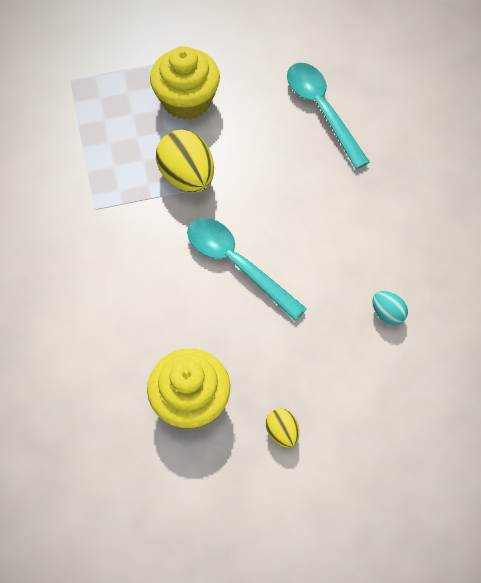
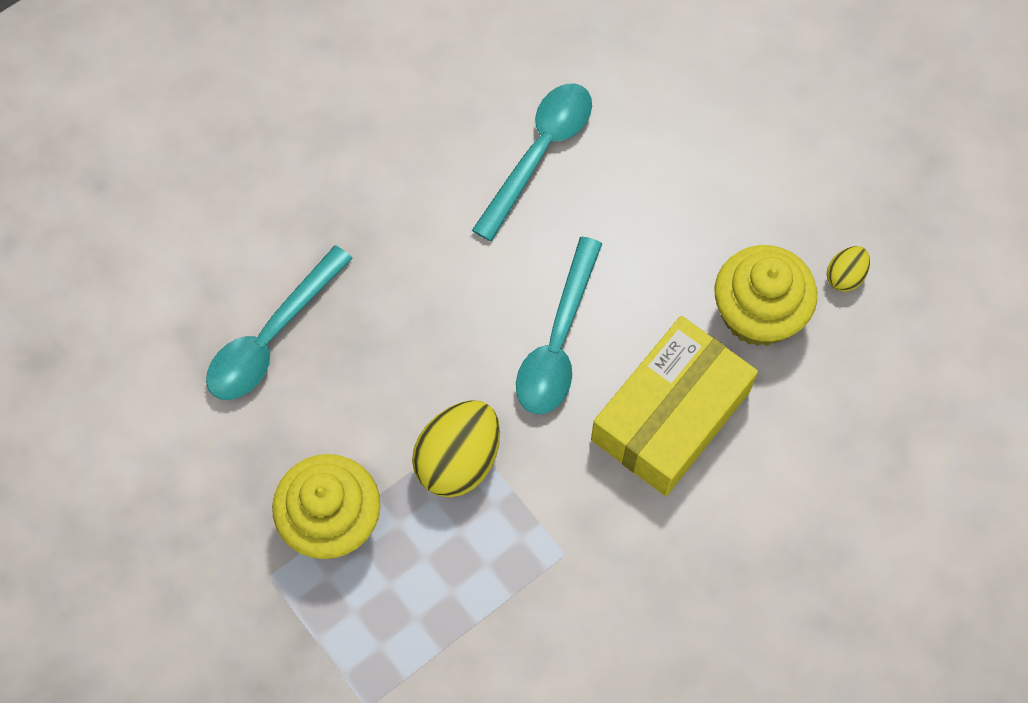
camera: 115 degrees left, 5 degrees up
(148, 309) = (670, 415): none -> yellow box
(282, 432) = (740, 206): yellow egg -> yellow egg (845, 276)
(387, 314) = (539, 153): turquoise egg -> turquoise spoon

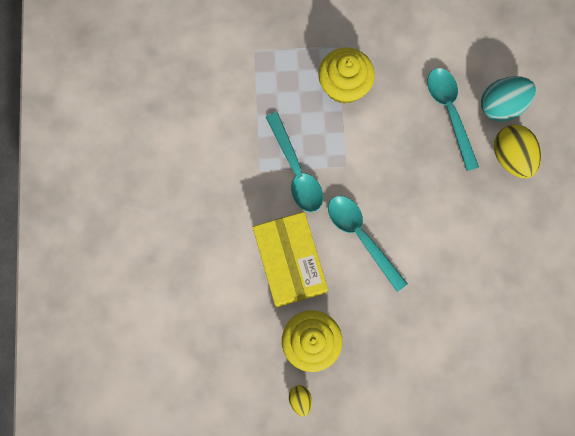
camera: 125 degrees right, 10 degrees up
(210, 272) = (501, 105): none -> turquoise egg
(458, 460) = (334, 155): yellow egg -> yellow egg (511, 157)
(539, 153) = (467, 297): turquoise spoon -> turquoise spoon (296, 170)

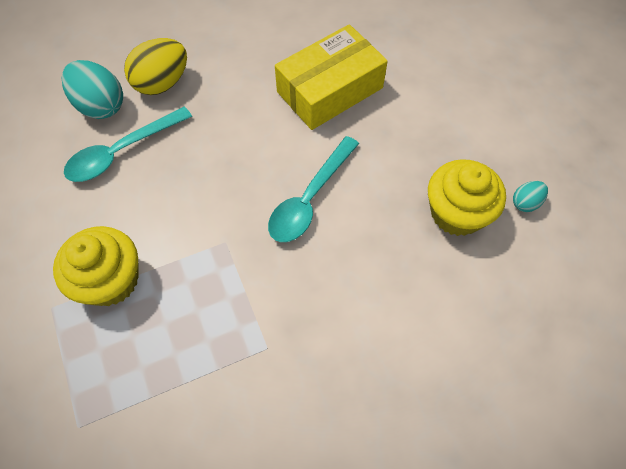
camera: 110 degrees left, 15 degrees down
(290, 262) = (375, 267): yellow box -> yellow box (330, 90)
(296, 170) = (251, 300): turquoise spoon -> none
(300, 399) = (525, 203): yellow egg -> turquoise egg

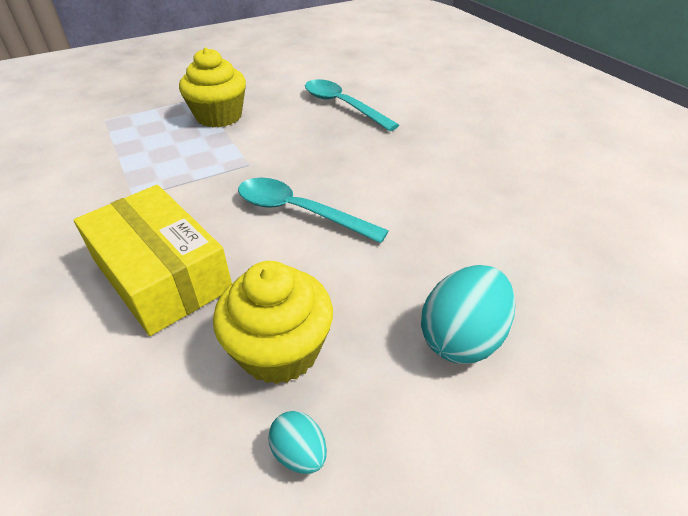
camera: 85 degrees right, 20 degrees down
(101, 106) = (389, 91): turquoise egg -> turquoise egg (462, 338)
(162, 83) = (425, 114): yellow egg -> none
(330, 90) = (461, 217): yellow box -> yellow box (162, 274)

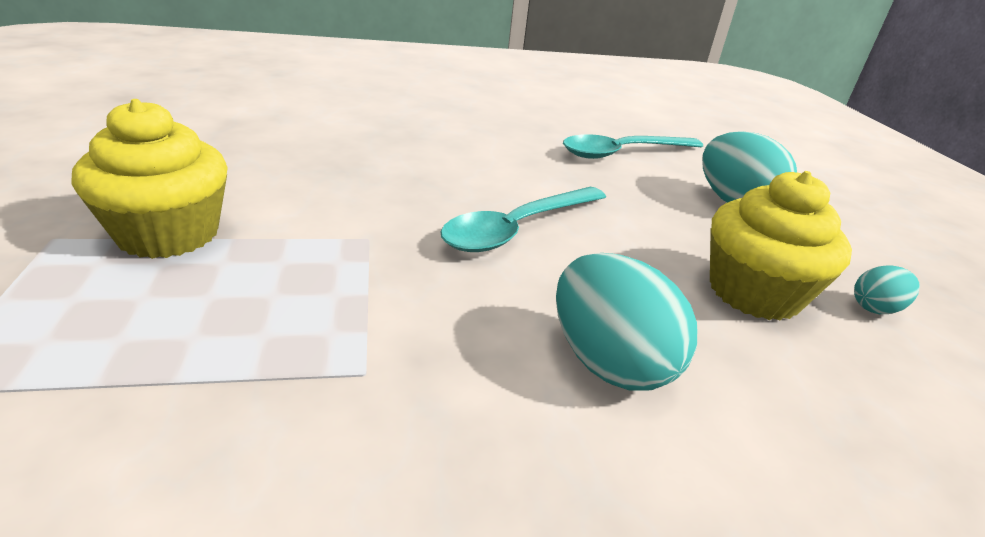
camera: 75 degrees left, 10 degrees down
(162, 274) = (609, 362): yellow box -> turquoise egg
(342, 106) = (285, 142): turquoise spoon -> turquoise spoon (623, 153)

